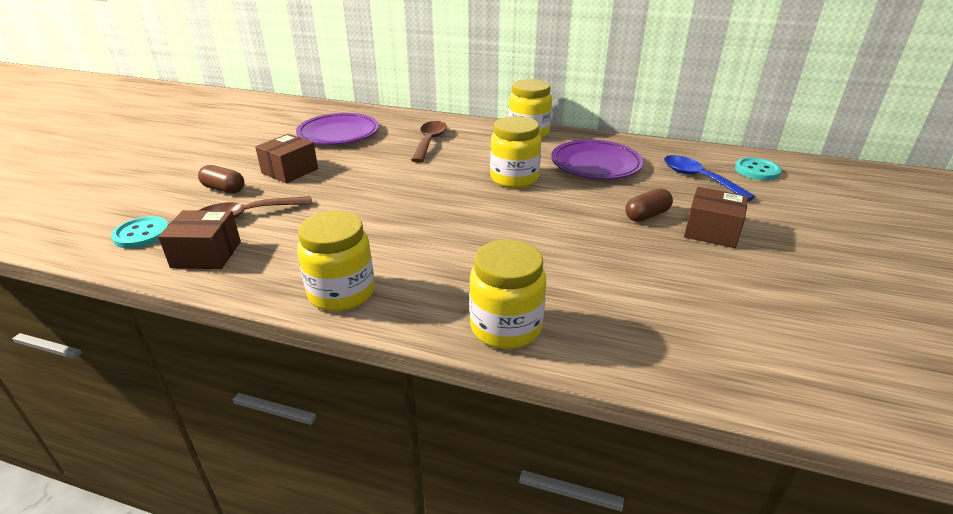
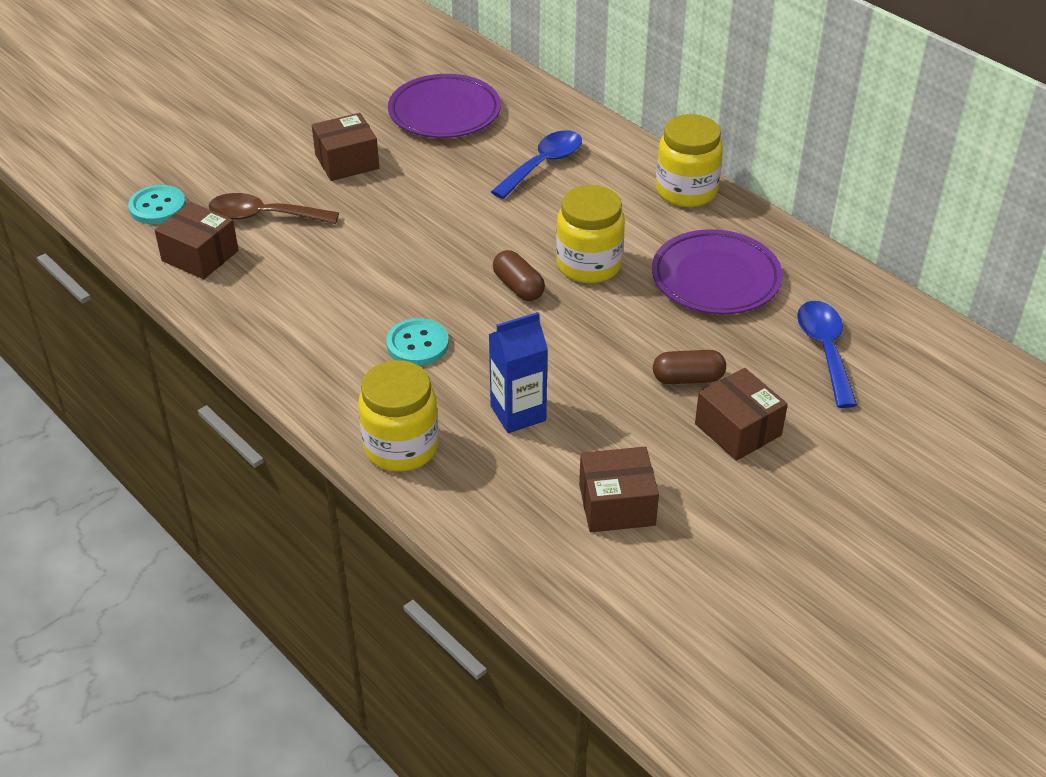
camera: 30 degrees right, 10 degrees up
(224, 189) = (263, 168): brown capsule -> brown capsule (518, 287)
(341, 293) = (288, 350): yellow jar -> none
(429, 142) = (543, 165): brown spoon -> blue spoon
(567, 272) = (518, 413): none -> blue carton
(704, 303) = (617, 505): none -> brown box
(757, 171) = (926, 367): turquoise button -> turquoise button (417, 344)

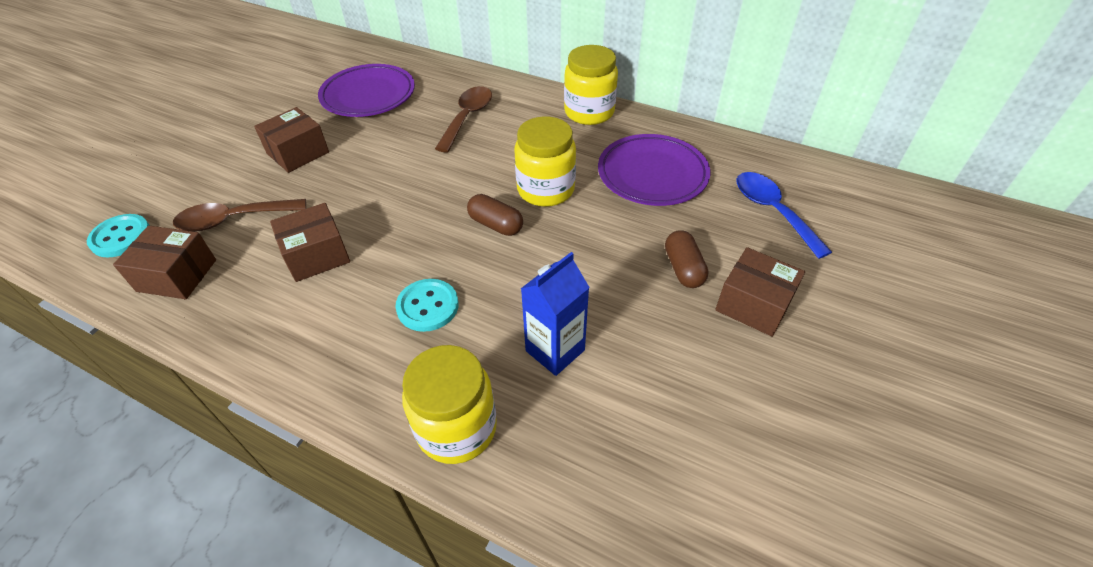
camera: 20 degrees left, 5 degrees up
(543, 165) = (467, 118): blue spoon -> brown spoon
(617, 505) = (698, 422): brown box -> brown box (317, 255)
(688, 379) = (683, 268): brown capsule -> brown capsule turned 75 degrees counterclockwise

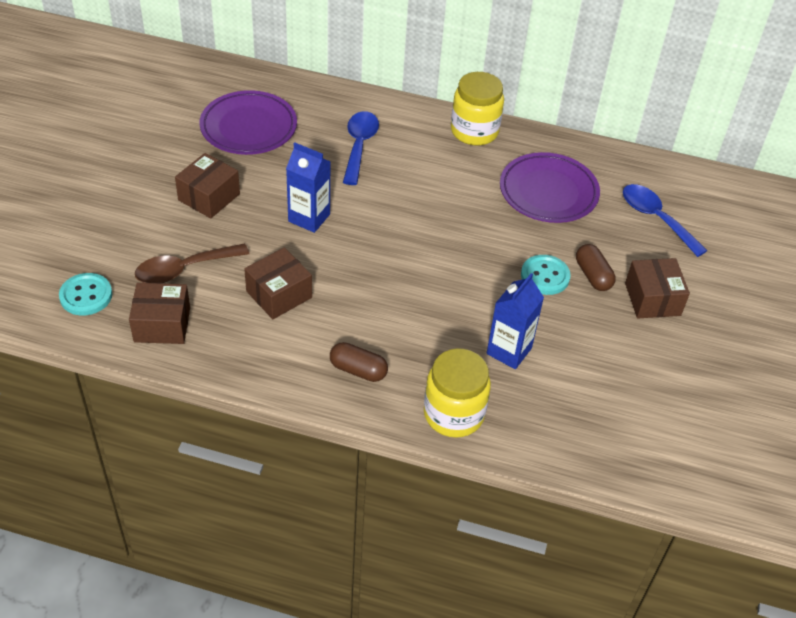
camera: 15 degrees left, 0 degrees up
(386, 180) = (309, 218): none -> blue carton
(427, 306) = (395, 328): turquoise button -> turquoise button (545, 276)
(467, 118) = (359, 146): brown spoon -> blue spoon
(496, 224) = (425, 252): brown capsule -> brown capsule (358, 370)
(545, 189) = (458, 215): yellow jar -> none
(753, 304) = (652, 299): brown box -> brown box turned 60 degrees clockwise

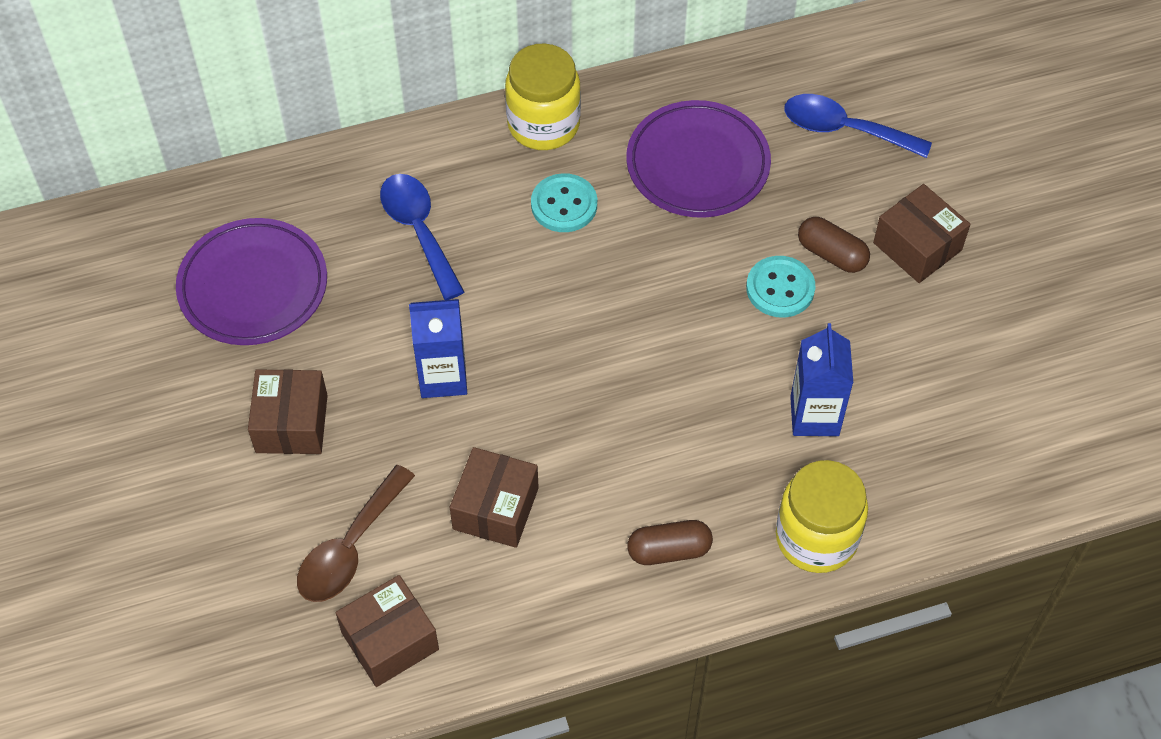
camera: 30 degrees left, 10 degrees up
(86, 296) = (259, 663): turquoise button -> turquoise button (564, 205)

